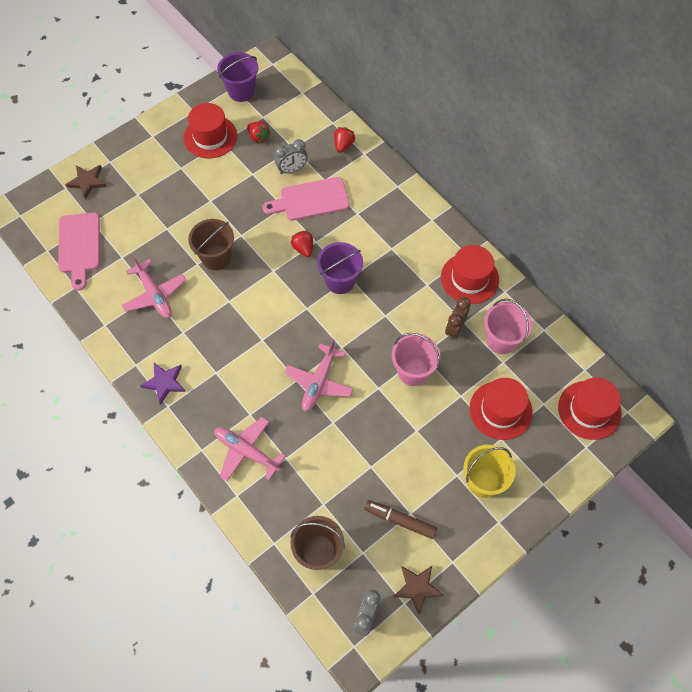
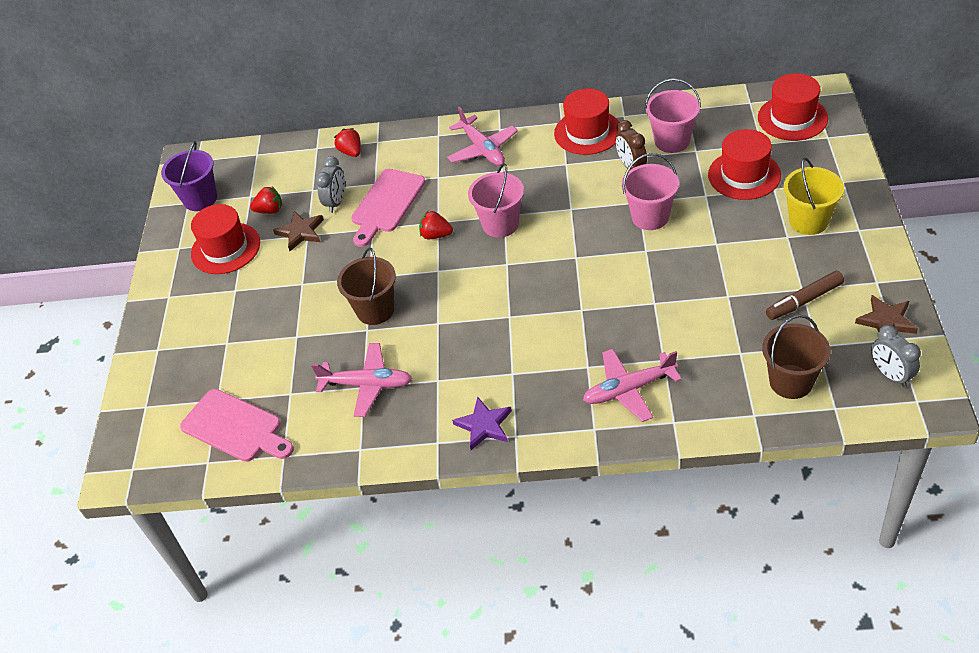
camera: 45 degrees left, 15 degrees down
(87, 182) = (160, 382): brown star -> brown star (300, 232)
(319, 382) = (599, 293): pink plane -> pink plane (483, 149)
(340, 281) = (500, 224): purple bucket -> pink bucket

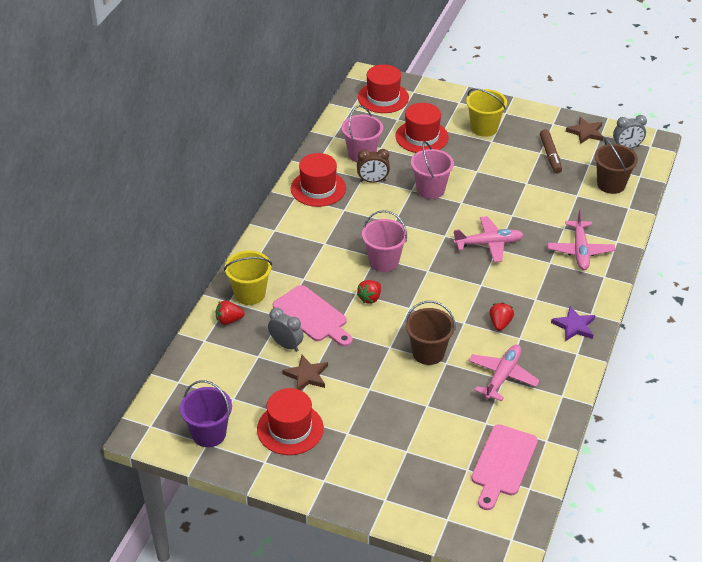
camera: 75 degrees left, 5 degrees down
(235, 427) = (503, 464): pink cutting board -> pink cutting board turned 150 degrees clockwise
(270, 210) = (263, 389): red strawberry -> red strawberry (500, 323)
(395, 150) = (250, 294): none -> yellow bucket
(483, 149) = (291, 246): pink plane -> pink plane (489, 244)

